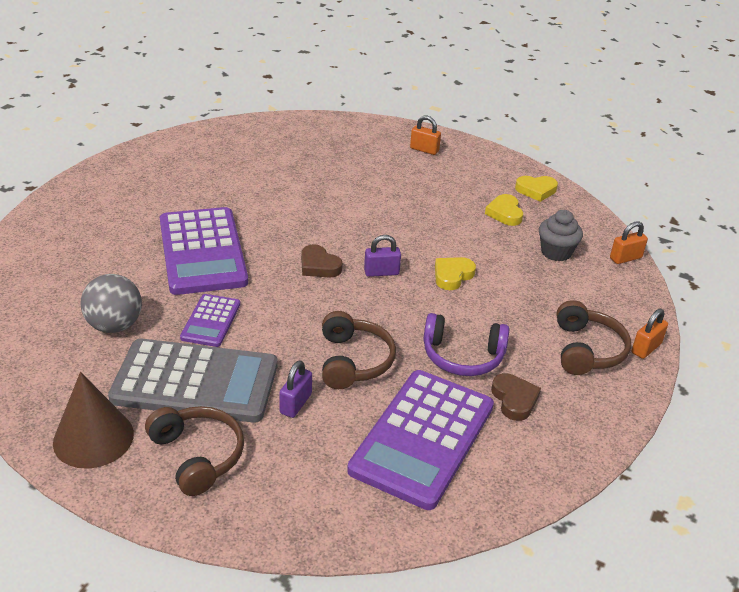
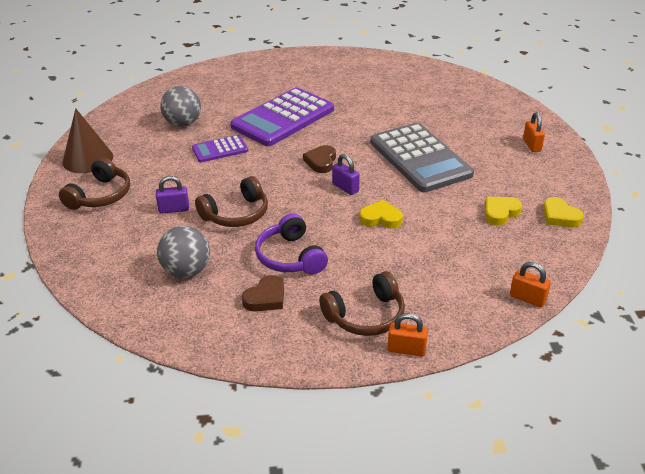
camera: 60 degrees right, 0 degrees up
(195, 382) = (160, 168): grey calculator -> grey calculator (420, 158)
(423, 438) = (186, 271): purple calculator -> grey ball
(556, 252) = (481, 257): grey cupcake -> none

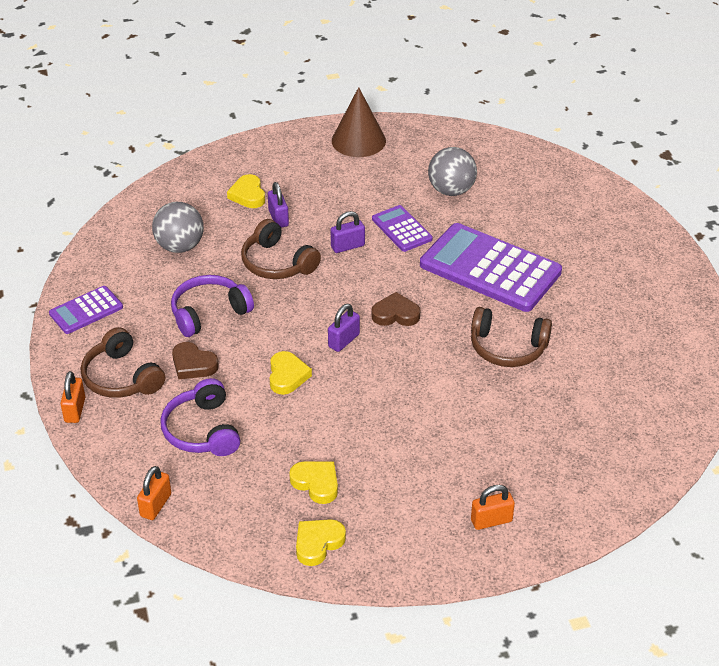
camera: 80 degrees right, 5 degrees up
(100, 195) = (294, 165): brown headphones -> brown headphones (507, 348)
(129, 224) = (248, 195): none -> yellow heart
(230, 176) = (347, 246): none -> purple padlock
(261, 340) = (86, 310): none -> purple calculator
(266, 298) = (144, 305): brown heart -> brown heart (193, 364)
(420, 158) = (426, 403): grey calculator -> none
(440, 267) = (202, 430): none -> purple headphones

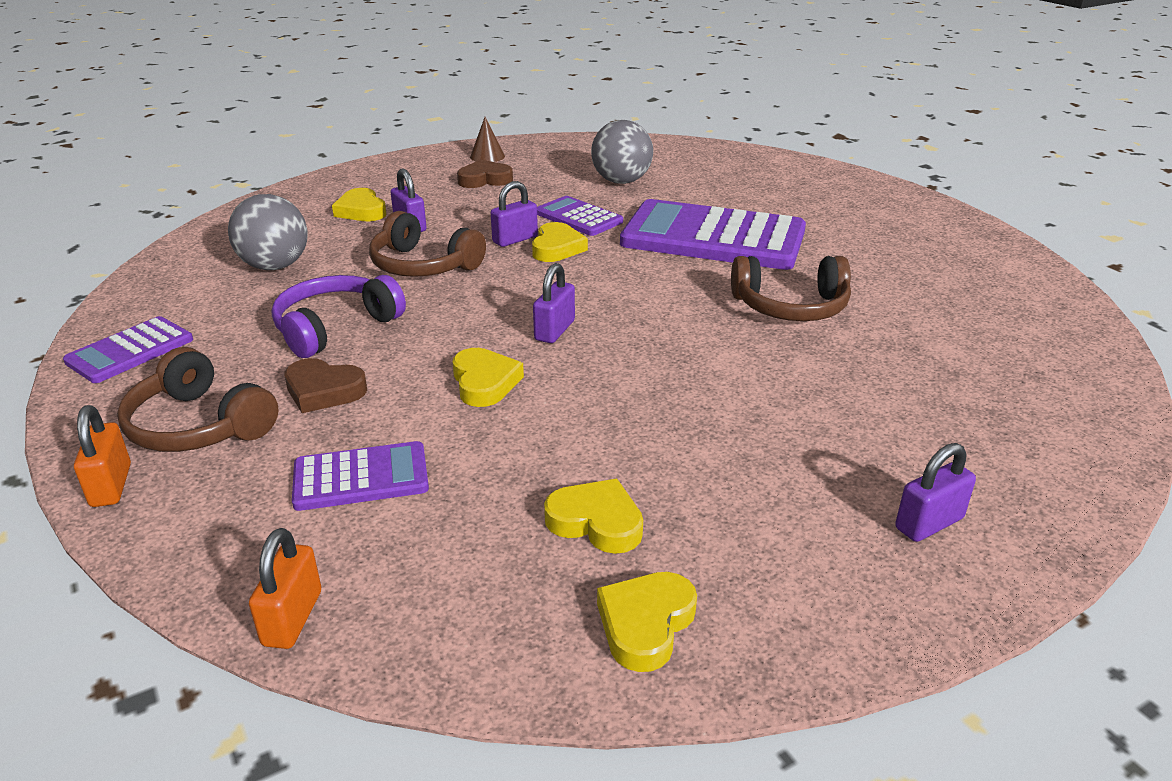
camera: 15 degrees left, 10 degrees down
(202, 430) = (361, 477): purple headphones -> purple calculator
(358, 140) = (487, 156): brown cone -> brown cone, size x0.52
(374, 260) = (557, 248): none -> yellow heart
(395, 314) = (615, 294): brown heart -> brown heart (485, 180)
(491, 520) = (929, 523): orange padlock -> purple padlock

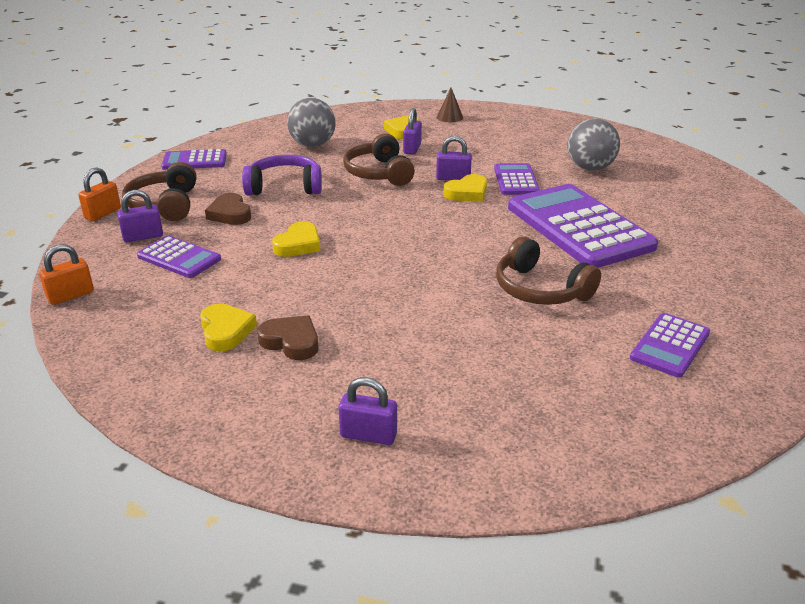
camera: 45 degrees right, 0 degrees up
(485, 180) = (504, 136): brown heart -> brown heart (291, 342)
(487, 156) = (533, 122): brown cone -> brown cone (449, 117)
(554, 330) = (378, 236): purple padlock -> purple padlock (143, 237)
(645, 624) = (165, 381): yellow heart -> none
(956, 303) = (670, 346): none -> purple calculator

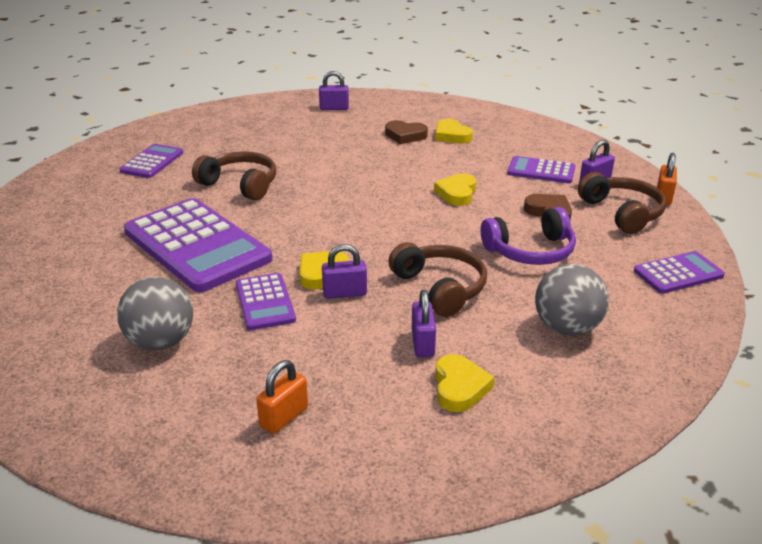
camera: 165 degrees right, 0 degrees up
(71, 295) = (579, 140): orange padlock -> orange padlock (284, 417)
(449, 117) = (398, 448): brown cone -> none

